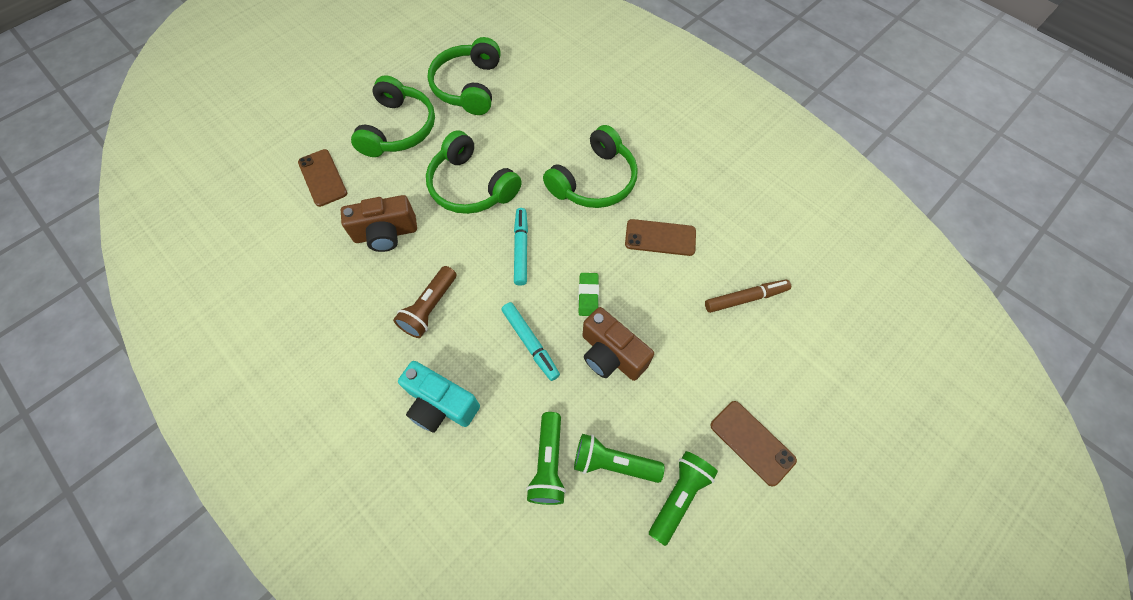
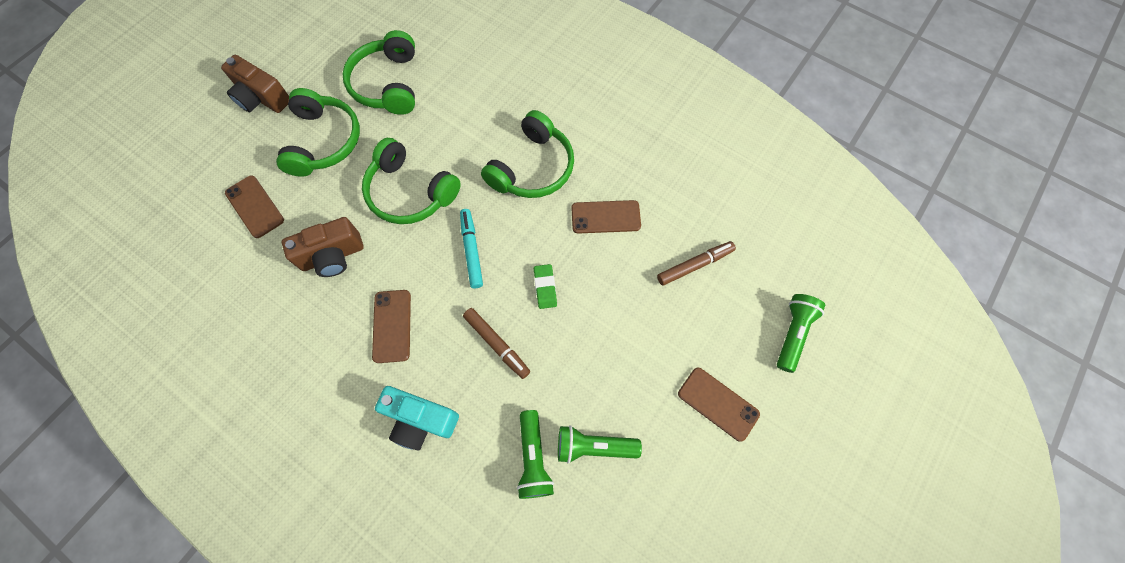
camera: 10 degrees left, 5 degrees up
(430, 308) = (392, 326): brown flashlight -> brown phone
(530, 343) = (497, 344): turquoise marker -> brown marker
(611, 354) = (576, 342): brown camera -> brown camera (262, 98)
(679, 496) = (658, 466): green flashlight -> green flashlight (792, 333)

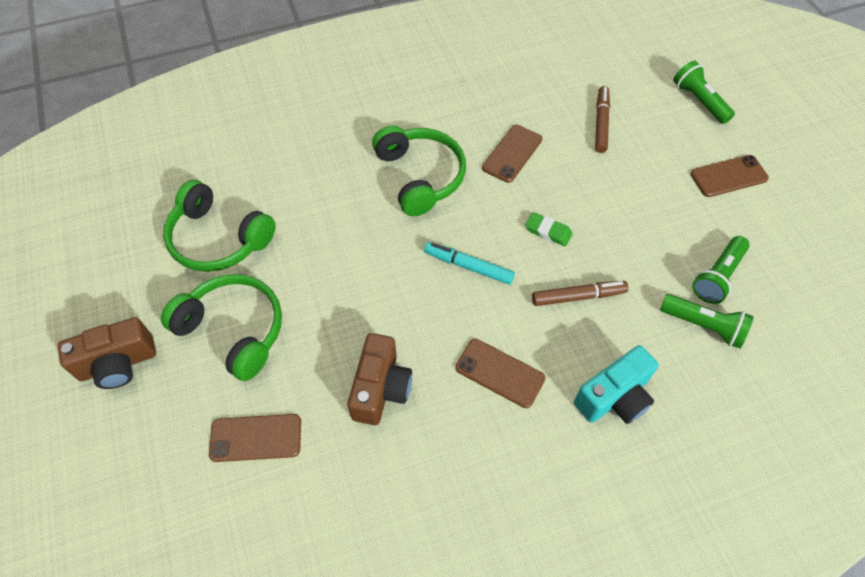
camera: 55 degrees left, 10 degrees down
(410, 192) = (364, 283): green headphones -> none

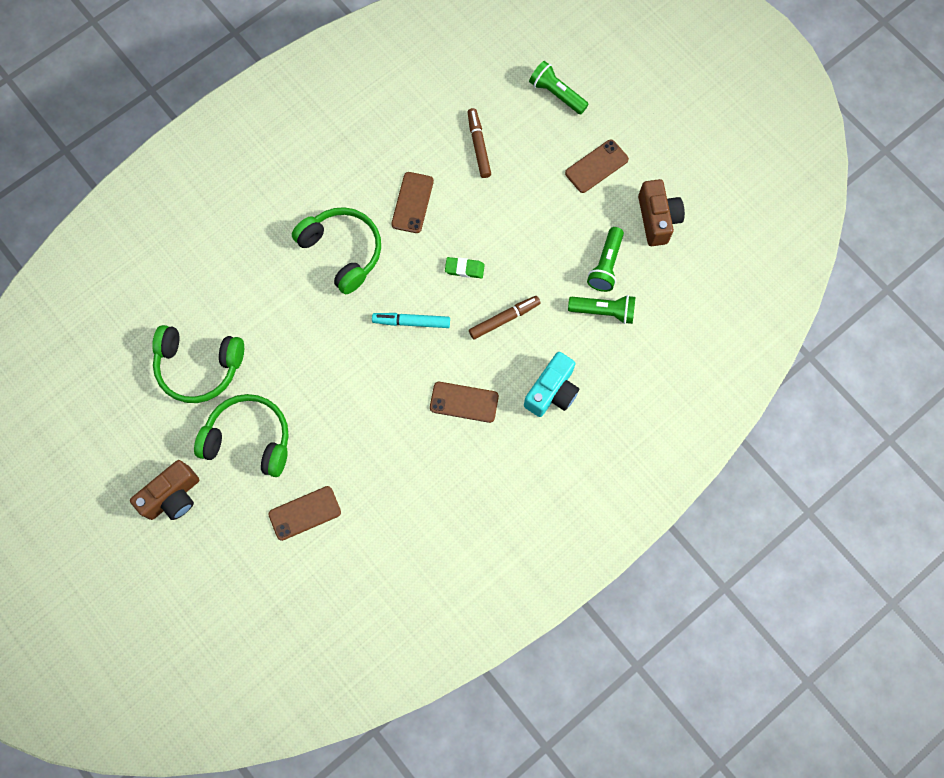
camera: 20 degrees left, 15 degrees up
(381, 388) = (381, 445): brown camera -> brown camera (657, 219)

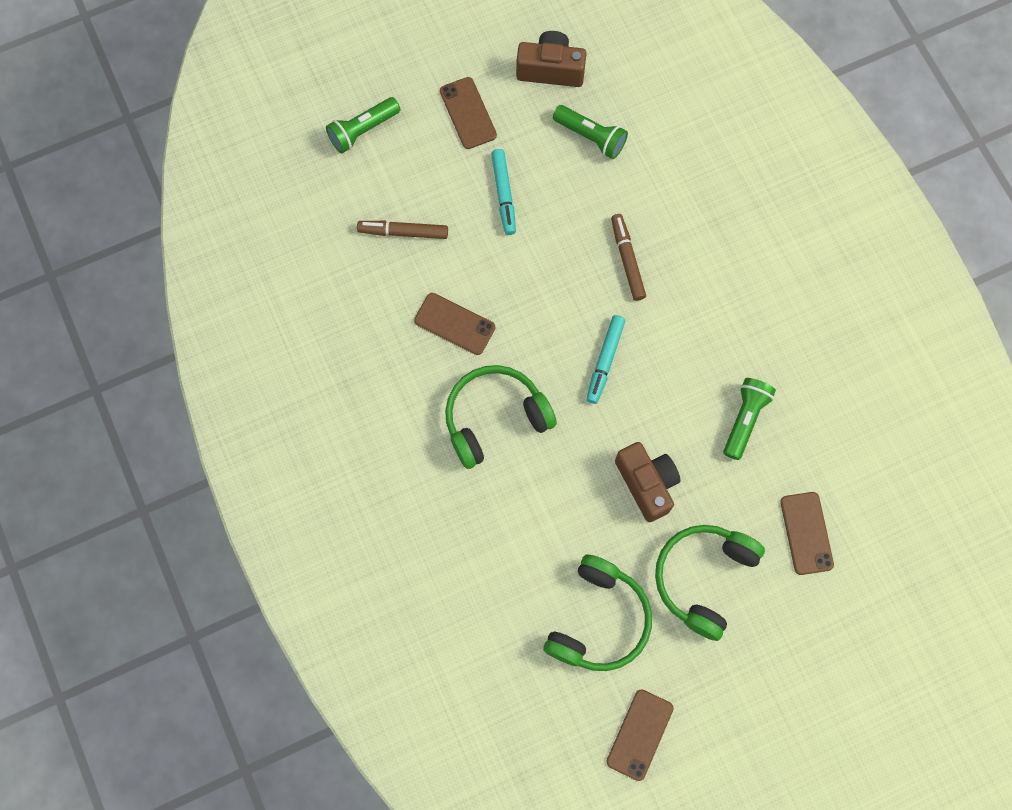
camera: 75 degrees left, 0 degrees up
(173, 496) = (754, 683): brown camera -> brown camera (646, 483)
(464, 269) = (554, 287): green eraser -> none
(464, 402) = (715, 327): brown phone -> brown phone (640, 734)
(533, 211) = (503, 194): none -> turquoise marker
(552, 391) = (725, 232): turquoise camera -> none
(603, 311) = (645, 154): green flashlight -> green flashlight (744, 419)

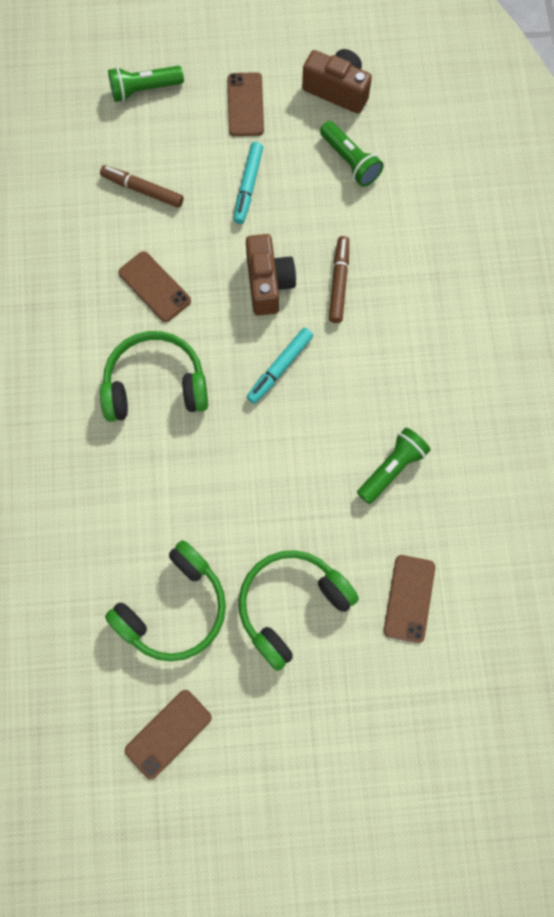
camera: 20 degrees right, 0 degrees up
(646, 483) = (273, 495): brown camera -> brown camera (268, 283)

